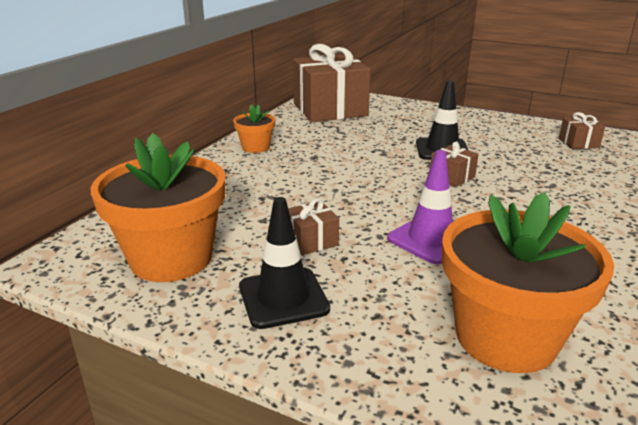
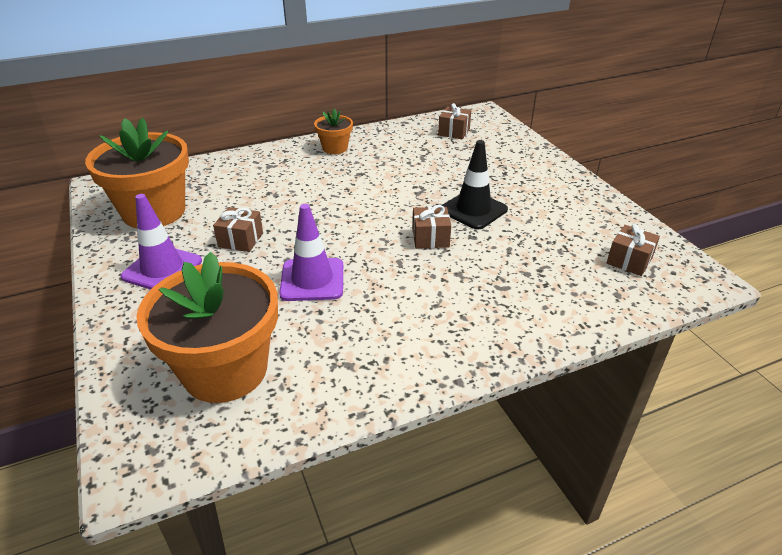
camera: 40 degrees right, 10 degrees up
(283, 298) = (162, 269): black traffic cone -> purple traffic cone
(330, 109) = (454, 132): brown gift -> brown gift, size x0.42

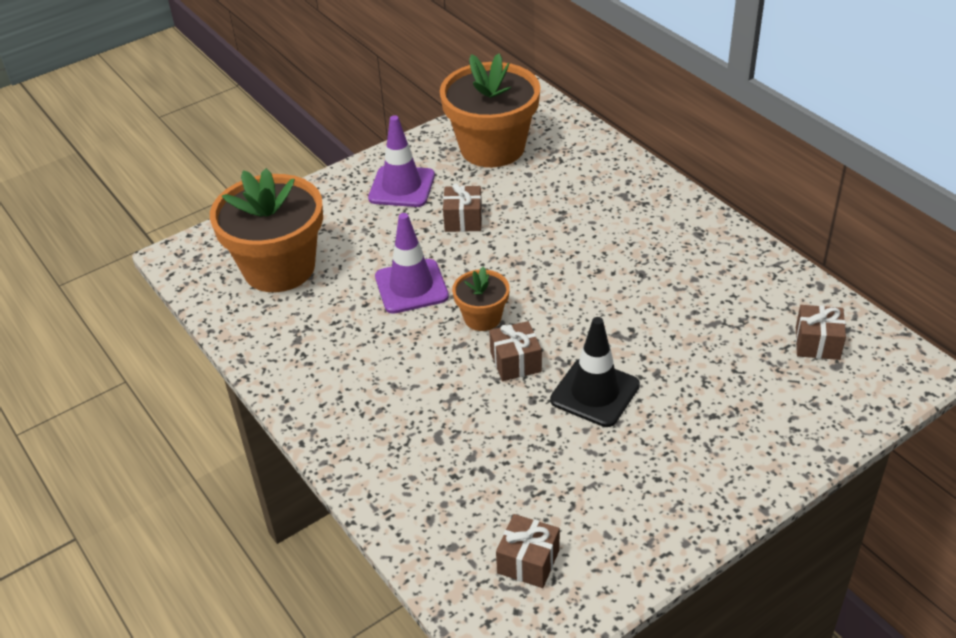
camera: 80 degrees right, 5 degrees up
(335, 148) = (697, 236): orange flower pot -> orange flower pot (482, 318)

